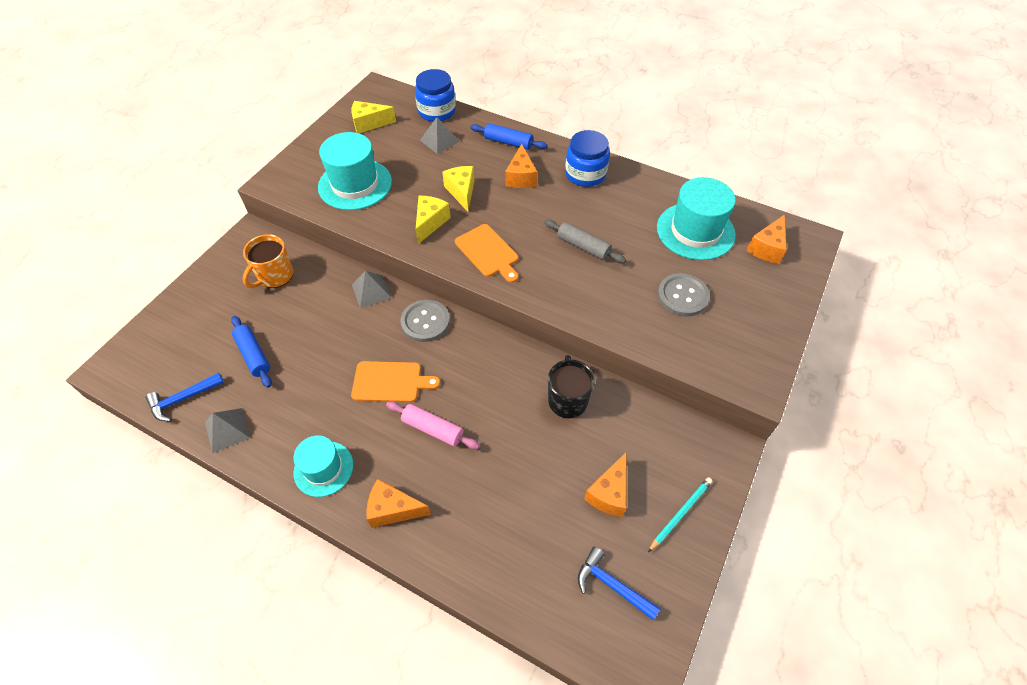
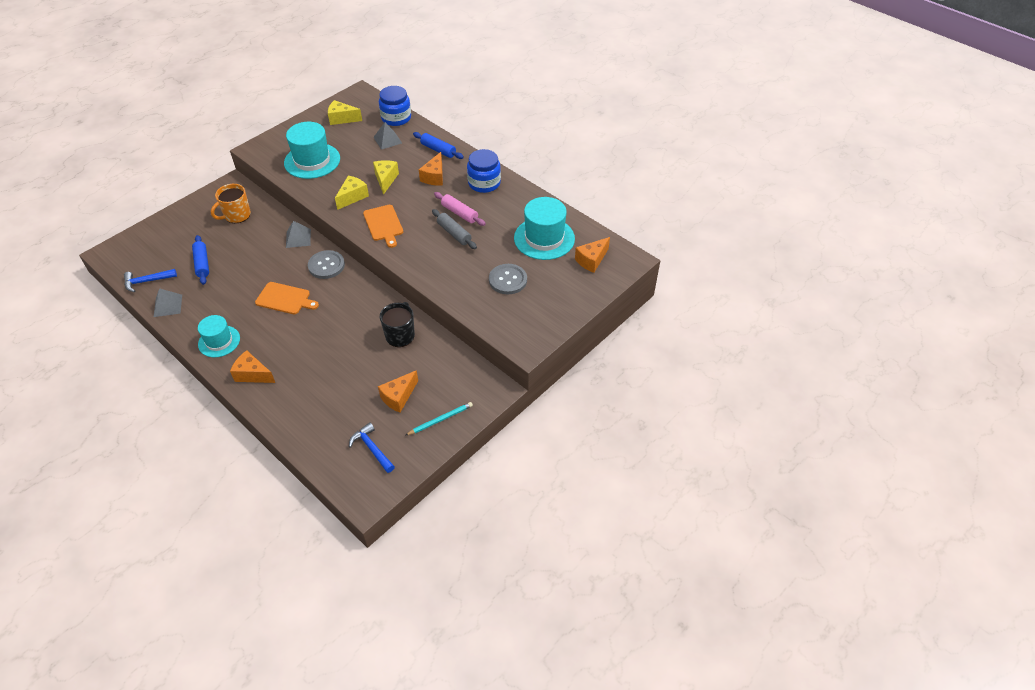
camera: 15 degrees right, 5 degrees down
(433, 429) = (300, 333): pink rolling pin -> pink rolling pin (459, 213)

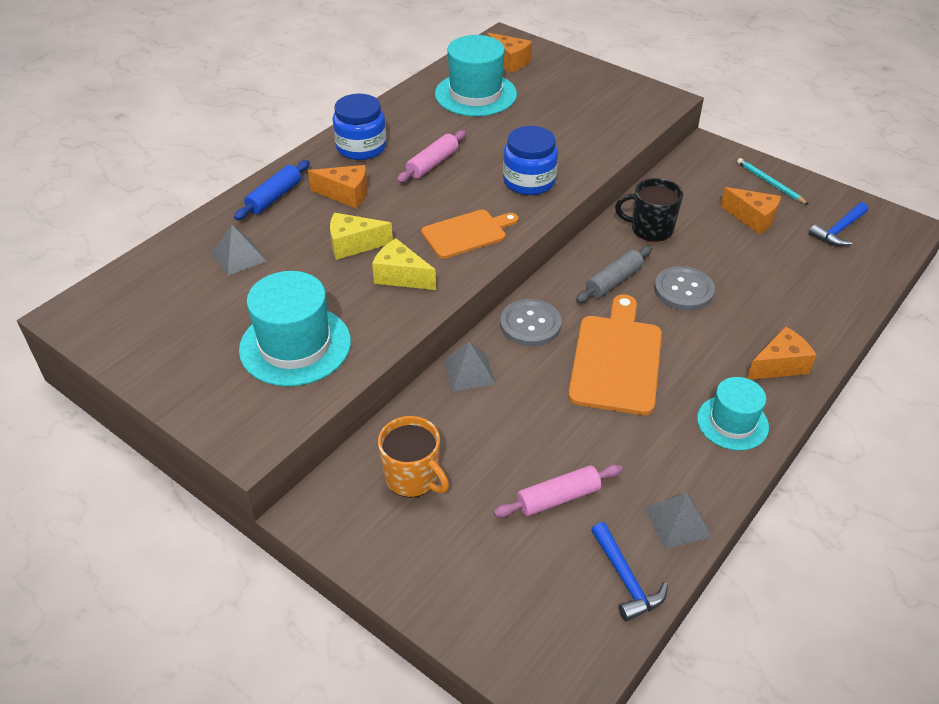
camera: 95 degrees left, 5 degrees down
(202, 263) = (558, 498): blue rolling pin -> pink rolling pin
(252, 374) = (779, 365): orange cheese -> orange cheese turned 135 degrees counterclockwise
(285, 299) = (616, 360): orange cutting board -> orange cutting board, size x1.52
(342, 119) = (159, 326): yellow cheese -> none
(396, 118) = (170, 254): blue jar -> blue jar (529, 181)
(454, 233) = (477, 165): grey rolling pin -> grey rolling pin (613, 281)
(508, 280) = (560, 117): grey button -> grey button (683, 290)

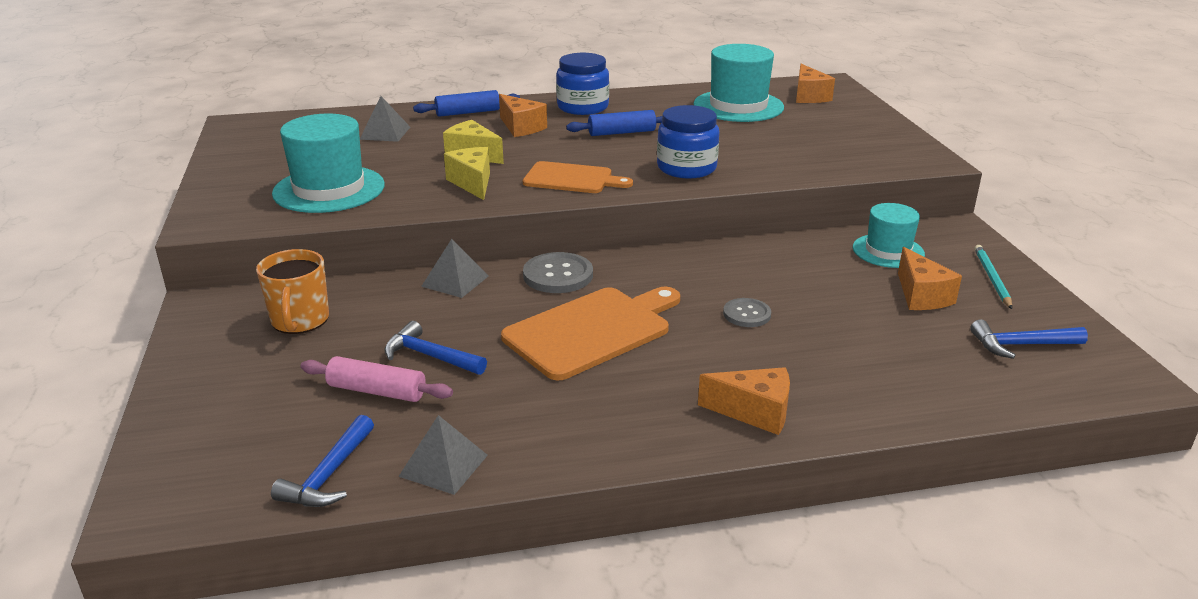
camera: 40 degrees right, 15 degrees down
(432, 164) = (622, 132): pink rolling pin -> blue rolling pin
(548, 447) = (430, 356): none -> blue hammer
(613, 281) = (685, 280): grey rolling pin -> none
(650, 229) = (788, 261): black mug -> none
(683, 290) = (747, 314): grey button -> grey button, size x0.63
(732, 423) = (625, 427): turquoise hat -> turquoise hat (888, 251)

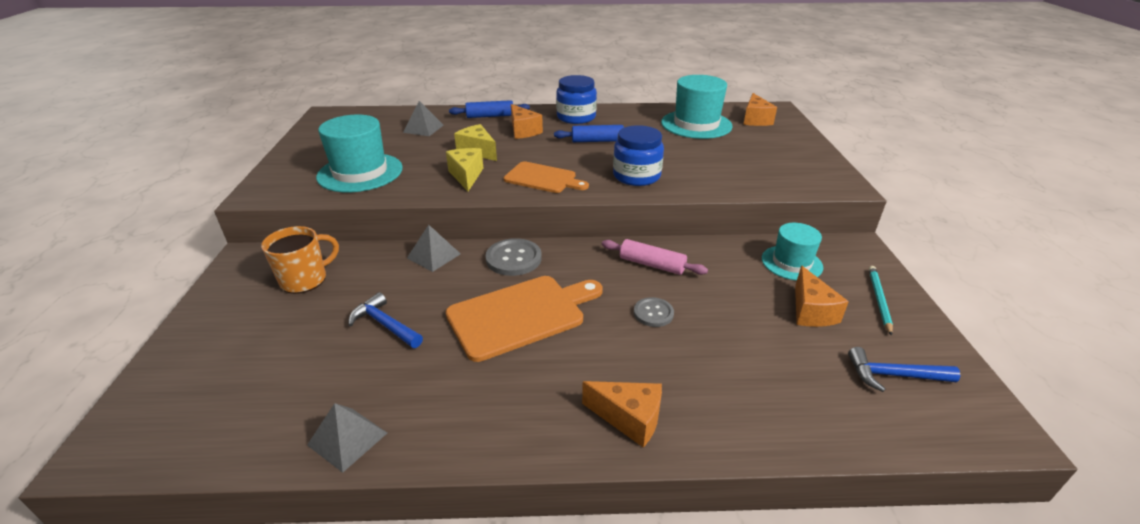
camera: 10 degrees right, 5 degrees up
(300, 320) = (305, 279): orange mug -> orange mug turned 135 degrees counterclockwise
(328, 475) = (254, 435): blue hammer -> none
(377, 391) = (330, 354): pink rolling pin -> pink rolling pin (652, 264)

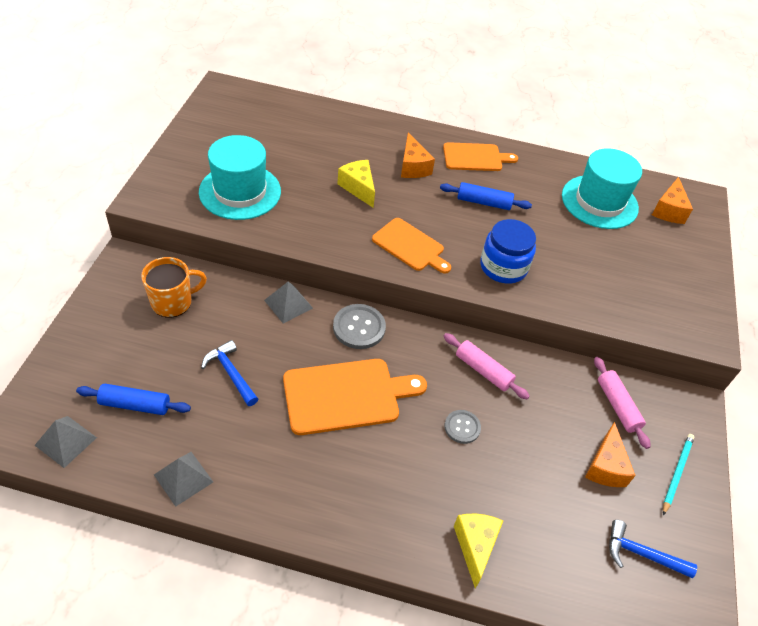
camera: 10 degrees right, 15 degrees up
(423, 128) = (313, 137): grey pyramid -> grey pyramid (65, 441)
(466, 176) = (338, 223): yellow cheese -> yellow cheese (475, 546)
(490, 116) = (386, 133): blue rolling pin -> blue rolling pin (135, 405)
(576, 117) = (475, 157): blue jar -> orange cutting board
(629, 419) = (401, 526): orange cheese -> none
(791, 263) = (617, 406): turquoise hat -> pink rolling pin

